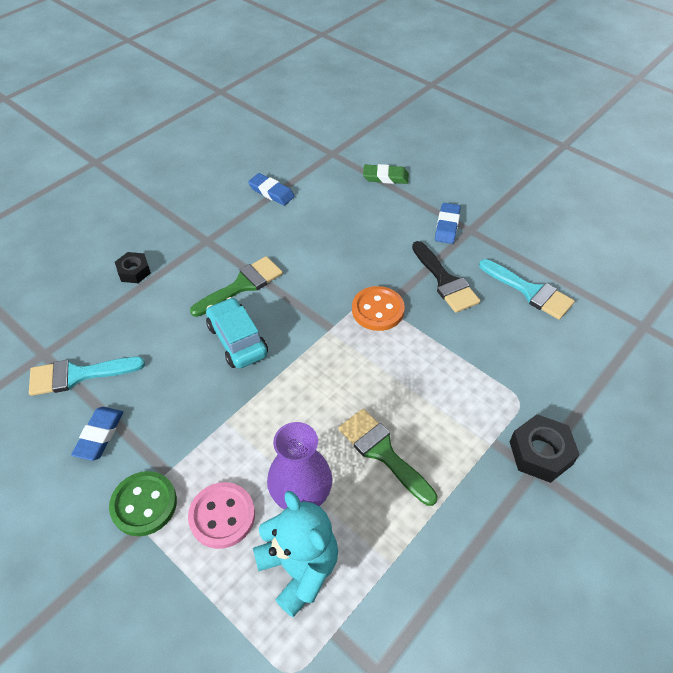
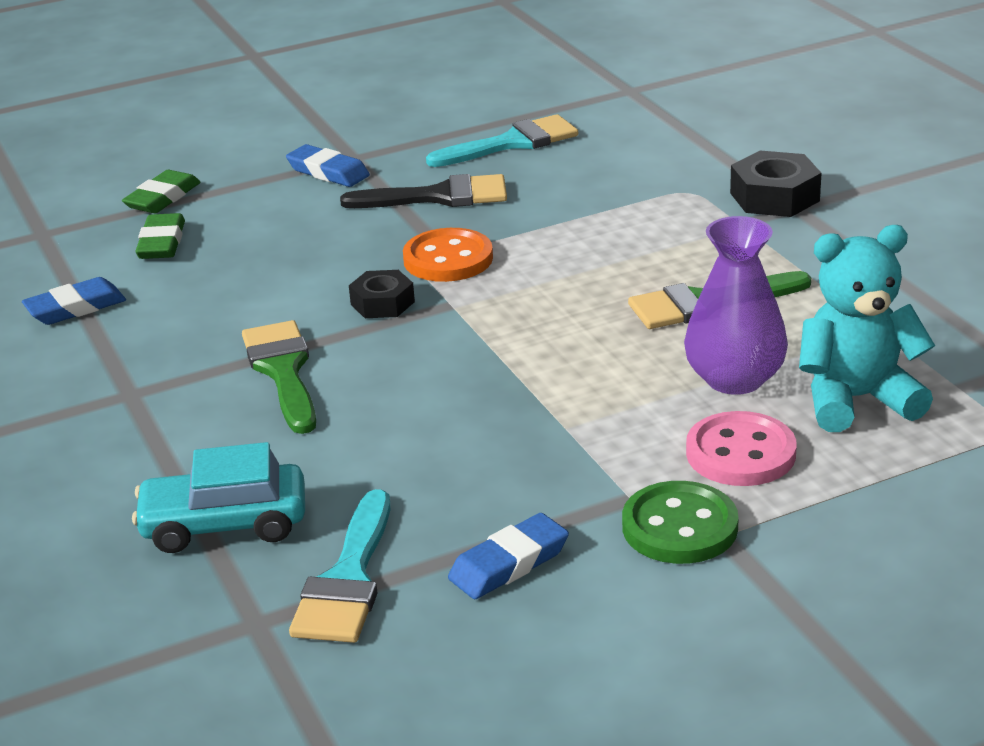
camera: 65 degrees left, 20 degrees down
(99, 435) = (509, 563): blue eraser -> blue eraser turned 75 degrees counterclockwise
(134, 271) = (131, 487): black nut -> black nut (382, 303)
(237, 340) = (405, 393): turquoise car -> turquoise car (224, 524)
(342, 195) = (162, 243): none -> green eraser

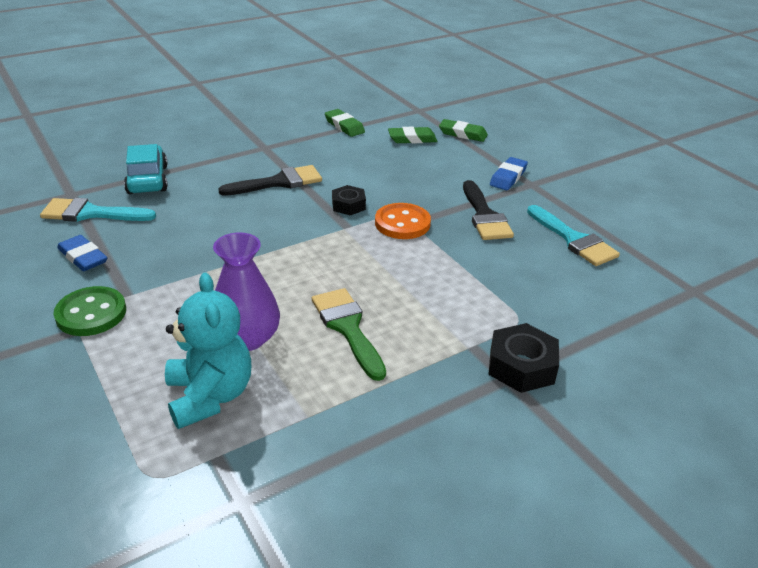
camera: 80 degrees right, 5 degrees up
(75, 308) = (344, 126): blue eraser -> green eraser
(283, 371) = (278, 182): green brush -> black brush
(740, 453) = (158, 339): pink button -> none

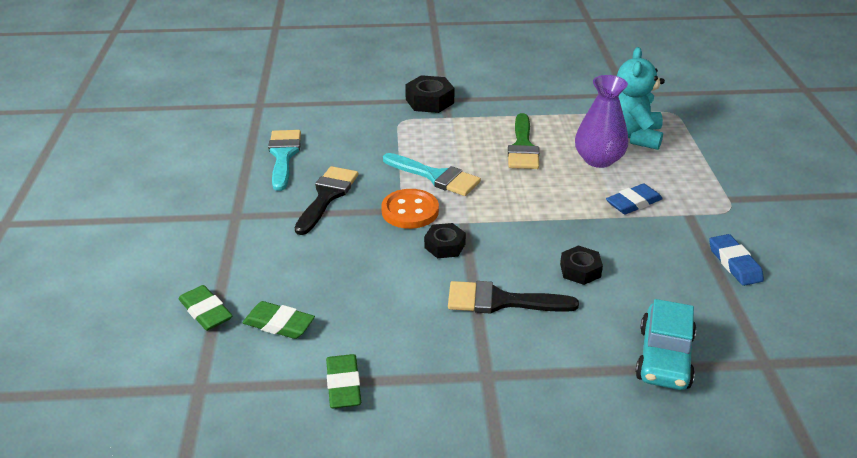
camera: 150 degrees left, 0 degrees up
(91, 213) = (733, 320): turquoise brush -> turquoise brush (435, 176)
(91, 313) = (719, 207): green button -> none
(226, 216) = (580, 270): none -> black nut
(508, 177) = (246, 230): blue eraser -> blue eraser (633, 203)

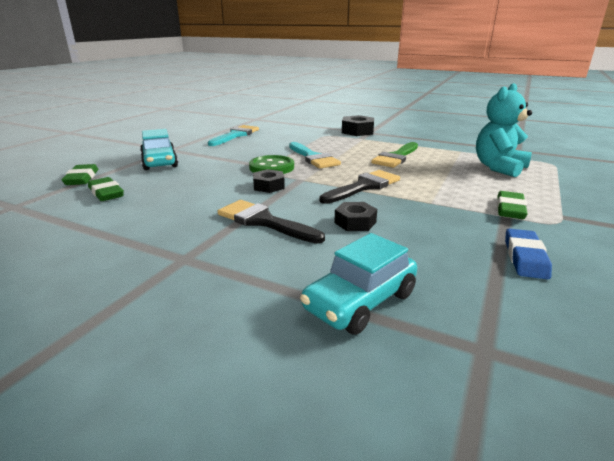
camera: 30 degrees right, 10 degrees down
(261, 247) = (159, 162): none -> turquoise car
(327, 196) = (232, 152): black brush -> black brush (363, 187)
(343, 385) = (83, 231): green eraser -> green eraser (510, 209)
(410, 211) = (271, 167): orange button -> green button
(598, 159) = (452, 173): purple vase -> none
(633, 203) = (456, 198): blue eraser -> none

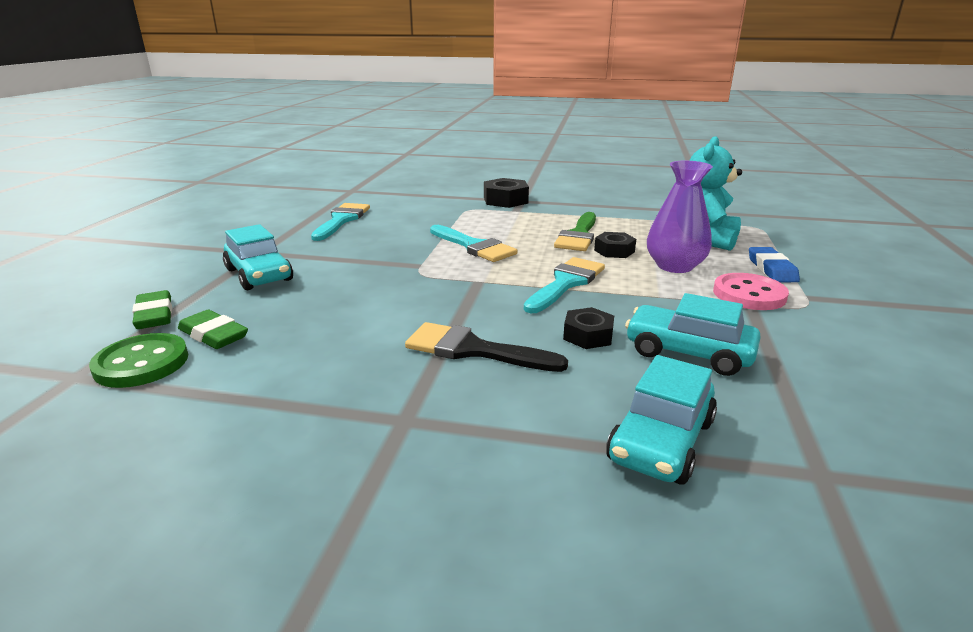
camera: 15 degrees left, 0 degrees up
(268, 186) = (444, 296): black nut -> black nut (614, 251)
(271, 167) = (428, 267): green button -> green button (141, 363)
(363, 187) = (566, 283): black brush -> turquoise brush
(427, 243) = (688, 352): none -> turquoise car
(459, 183) = (674, 266): none -> purple vase
(510, 209) = (749, 294): green eraser -> pink button
(525, 257) = (799, 355): blue eraser -> blue eraser (771, 269)

